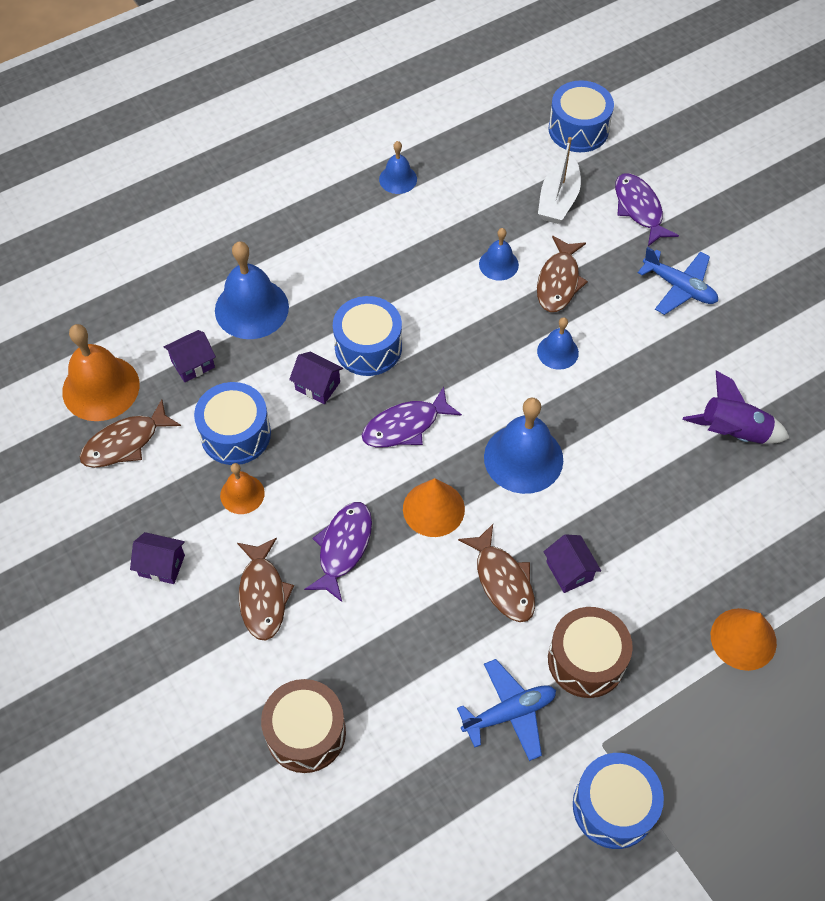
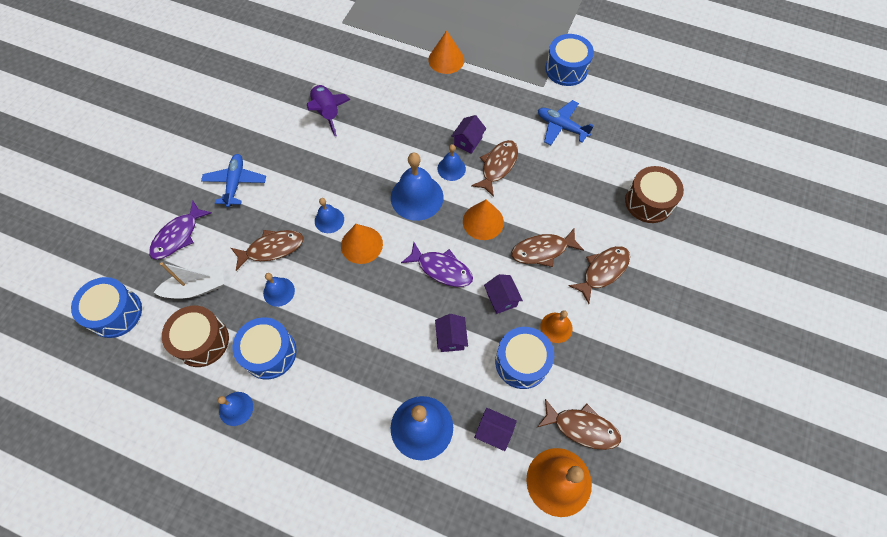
camera: 125 degrees left, 5 degrees up
(162, 565) = (634, 338): purple house -> purple house (501, 299)
(343, 547) = (542, 250): purple fish -> brown fish
(368, 347) = (400, 328): blue drum -> blue drum (269, 353)
(499, 366) = (361, 244): none -> orange cone
(539, 523) = (451, 168): none -> blue bell
(586, 660) = (509, 111): brown drum -> brown drum (202, 341)

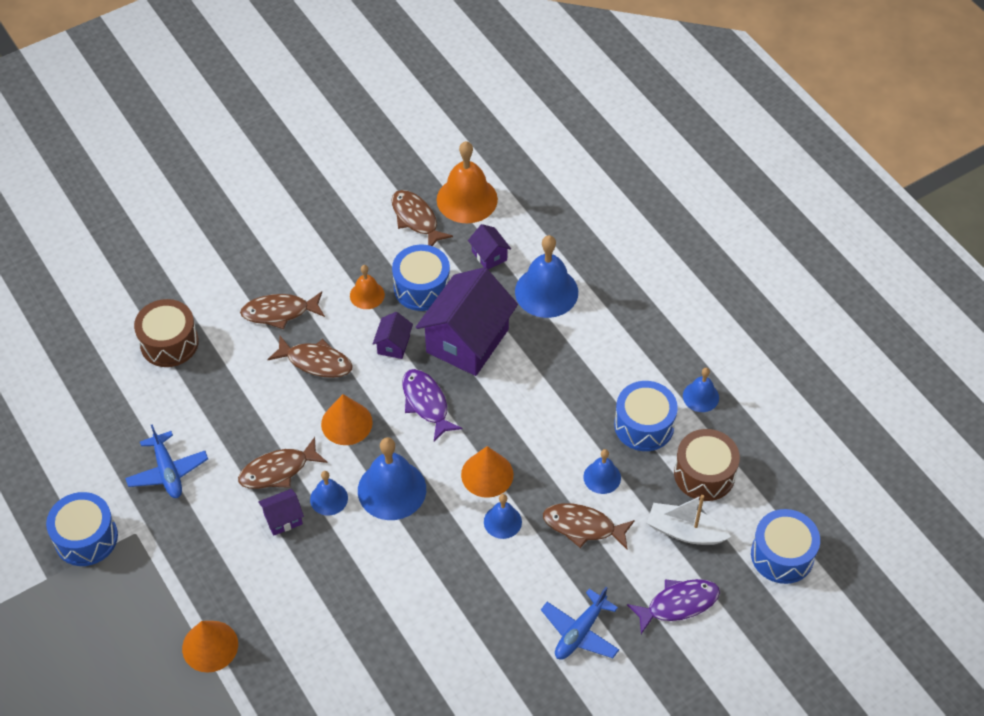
camera: 145 degrees left, 10 degrees down
(327, 113) = (413, 662): purple rocket -> none
(451, 338) = (467, 340): purple house -> purple house, size x2.26

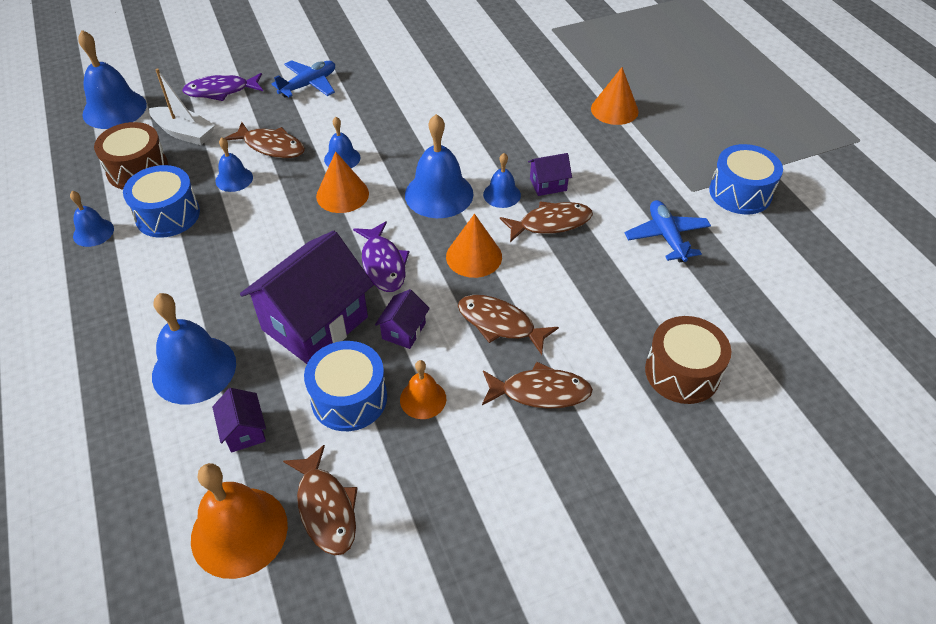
camera: 170 degrees left, 5 degrees down
(782, 555) = (114, 109): blue drum -> blue bell

